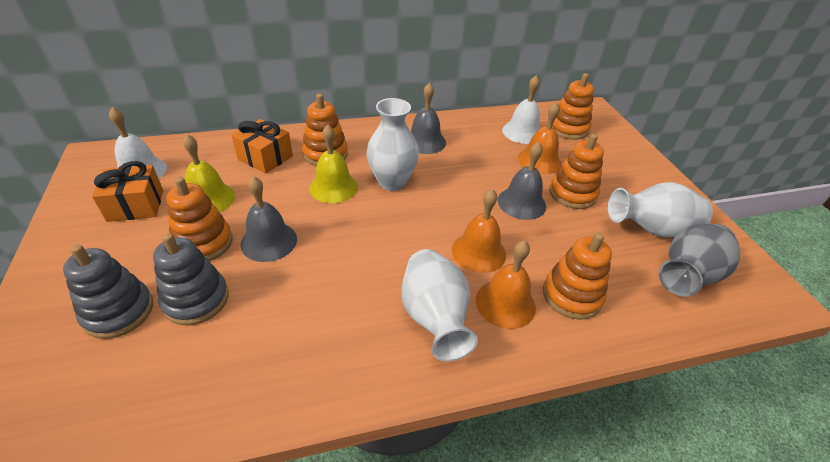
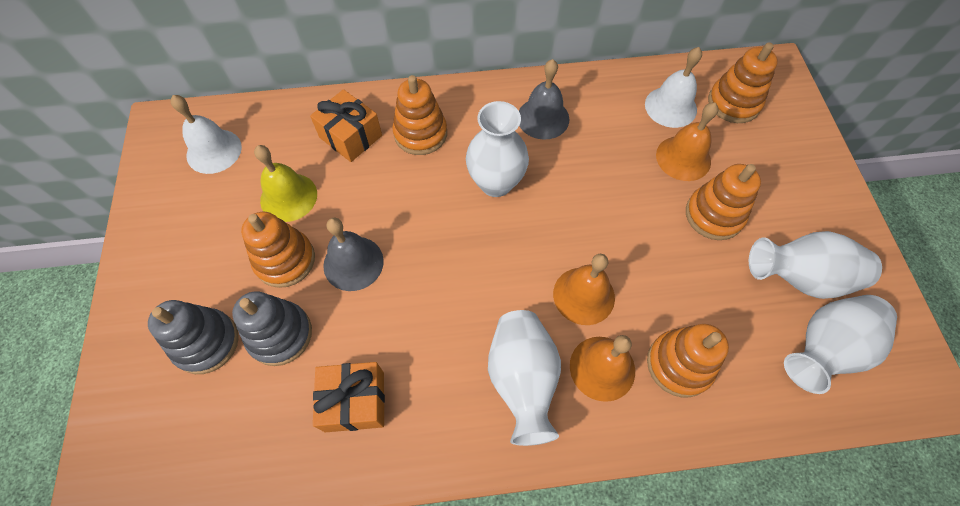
camera: 10 degrees right, 20 degrees up
(136, 205) = (212, 202): orange gift -> orange gift (354, 401)
(333, 187) = (427, 187): yellow bell -> none
(521, 203) = (647, 226): grey bell -> none
(687, 275) = (824, 349): grey vase -> white vase

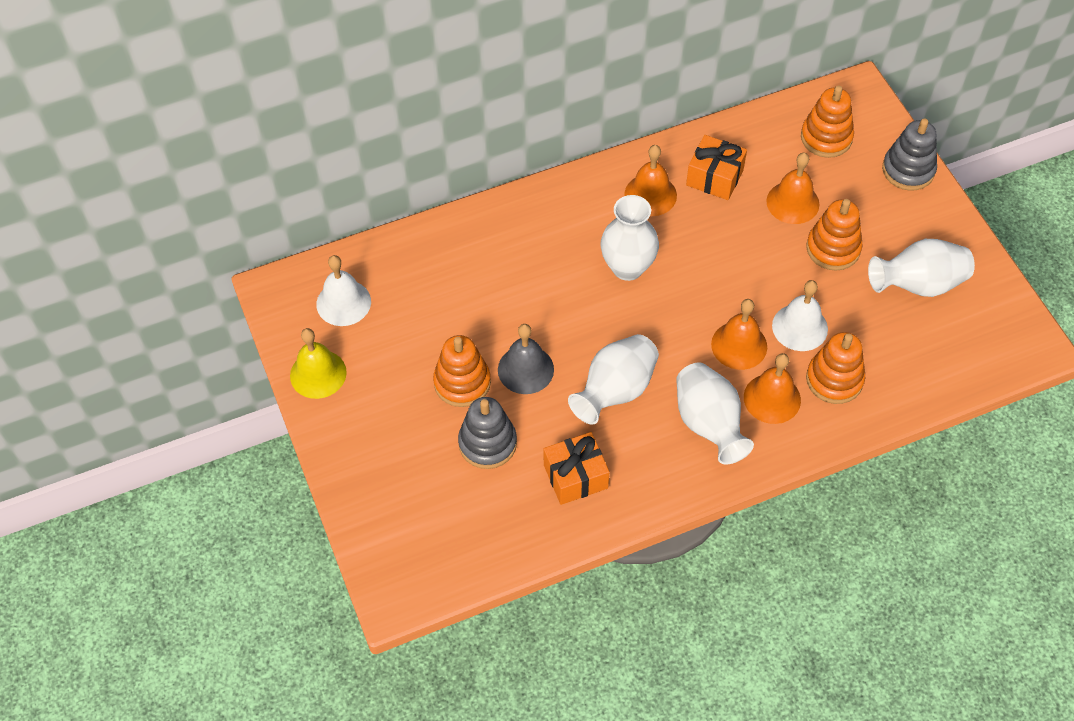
camera: 15 degrees left, 5 degrees down
(206, 342) = (425, 466): grey stacking toy -> grey stacking toy (908, 170)
(288, 197) = (438, 327): yellow bell -> yellow bell (318, 374)
(350, 136) = (471, 257): orange gift -> orange gift (714, 177)
(420, 133) = (538, 238): orange stacking toy -> none
(543, 118) = (650, 195): grey bell -> orange bell
(670, 107) = (768, 155): white bell -> white bell (800, 327)
(824, 349) = (948, 337): white vase -> white vase (615, 391)

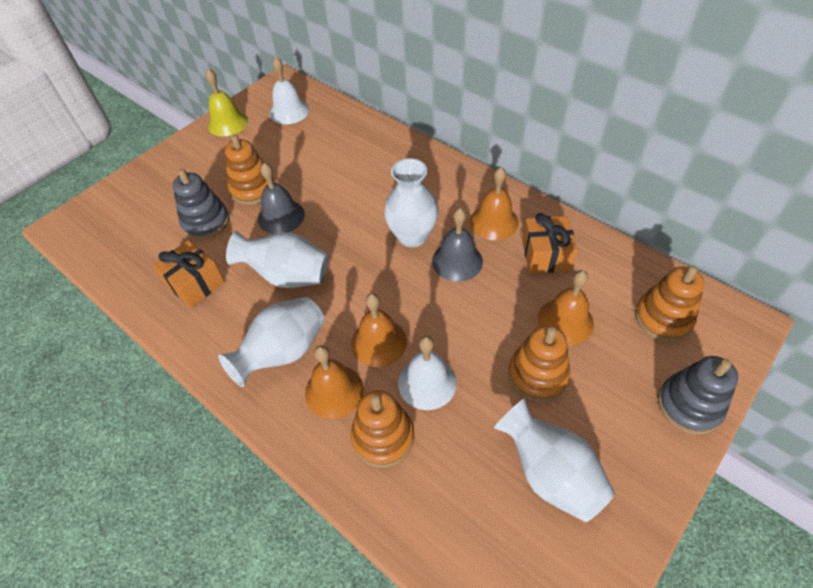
camera: 65 degrees right, 5 degrees down
(681, 246) = (457, 261): none -> grey bell

